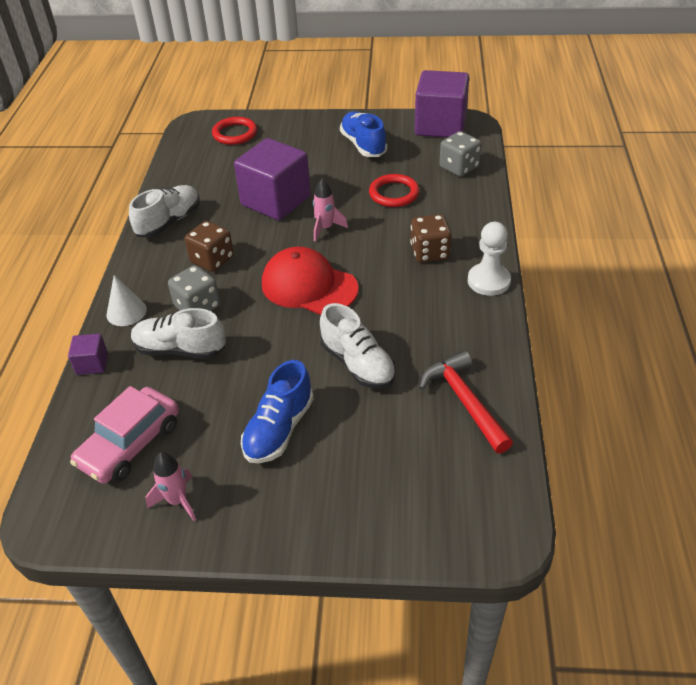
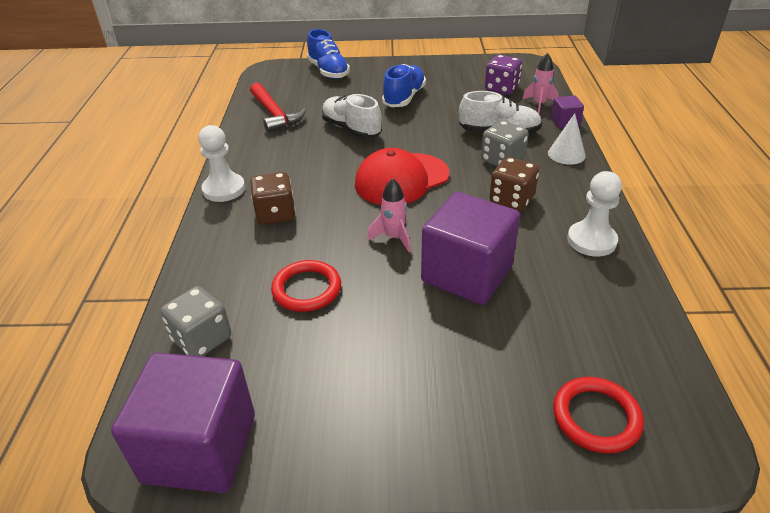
camera: 175 degrees right, 5 degrees down
(130, 444) = (501, 88): pink car -> purple dice
(169, 222) = (591, 240): white shoe -> white pawn
(177, 501) = (456, 71): pink rocket -> pink rocket (539, 104)
(309, 286) = (401, 179): red cap -> red cap turned 120 degrees clockwise
(363, 145) = (350, 388): blue shoe -> blue shoe (328, 71)

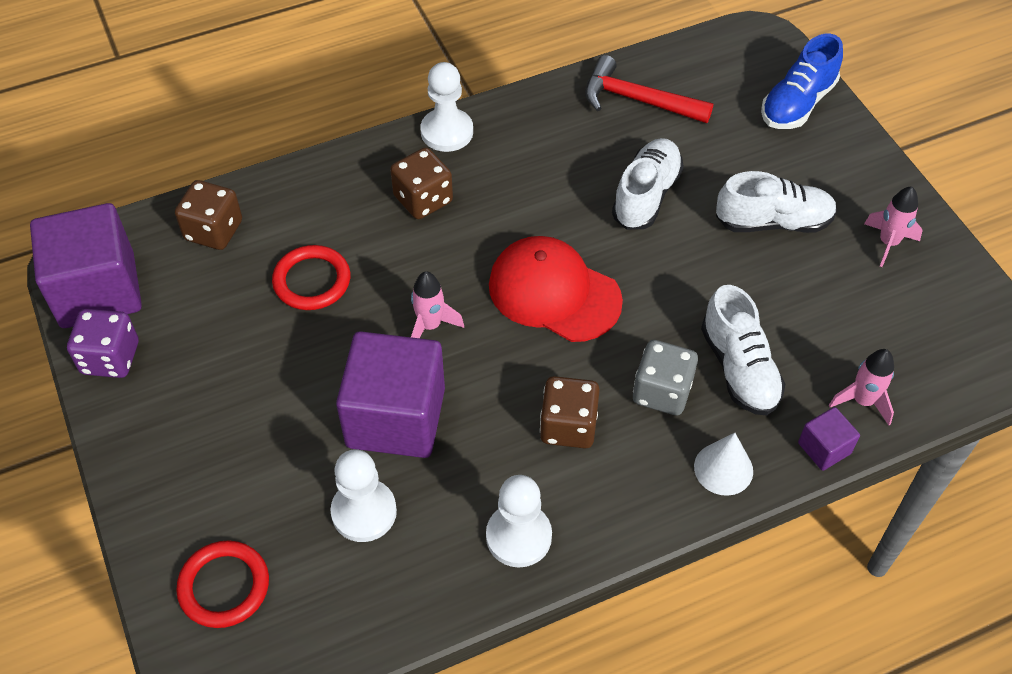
camera: 65 degrees right, 15 degrees up
(202, 339) = (214, 231): grey dice -> brown dice
(274, 114) = (637, 100): red hammer -> red hammer turned 75 degrees clockwise
(404, 98) = (773, 222): blue shoe -> white shoe
(442, 73) = (888, 243): none -> pink rocket
(501, 88) = (887, 336): purple dice -> purple dice (110, 358)
(547, 311) = (364, 512): none -> white pawn

